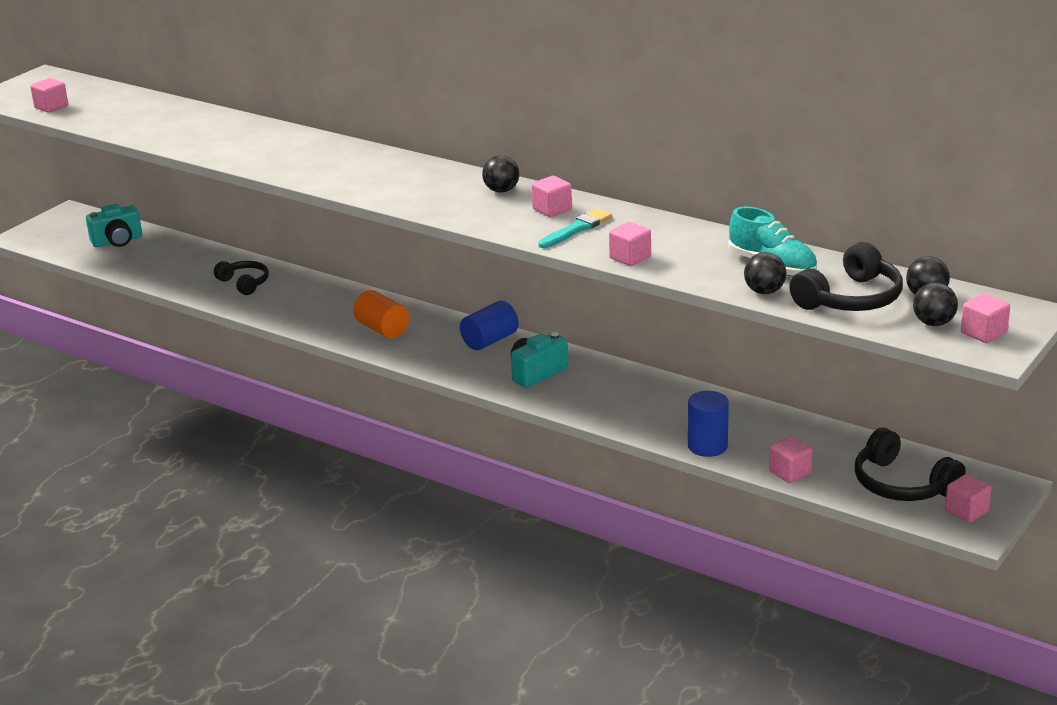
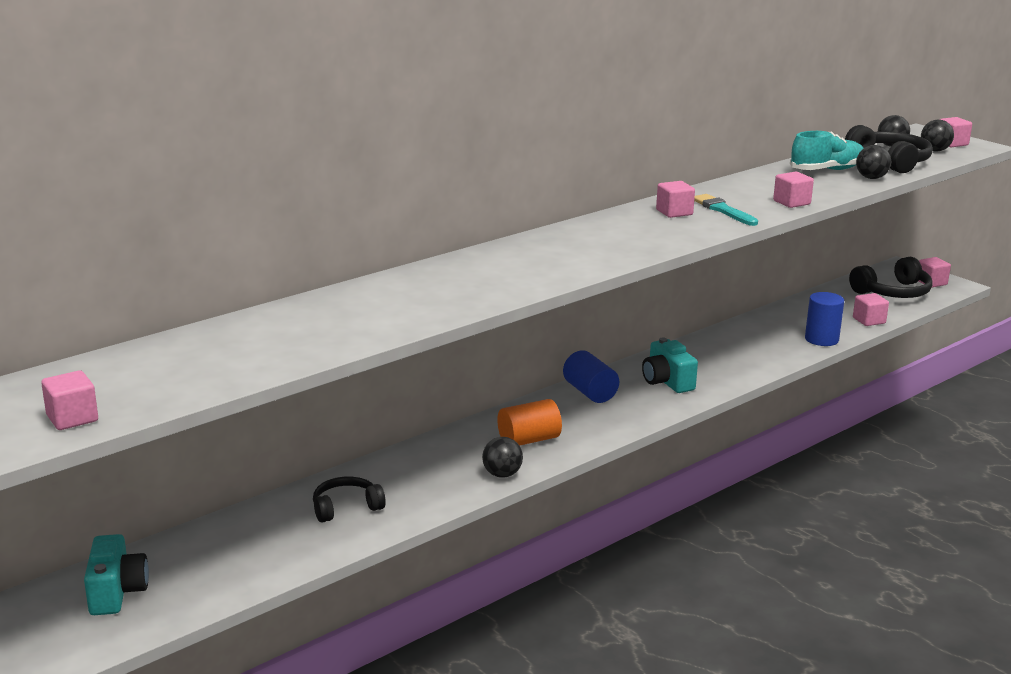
camera: 75 degrees left, 5 degrees down
(501, 190) = (616, 223): black ball -> black ball (502, 474)

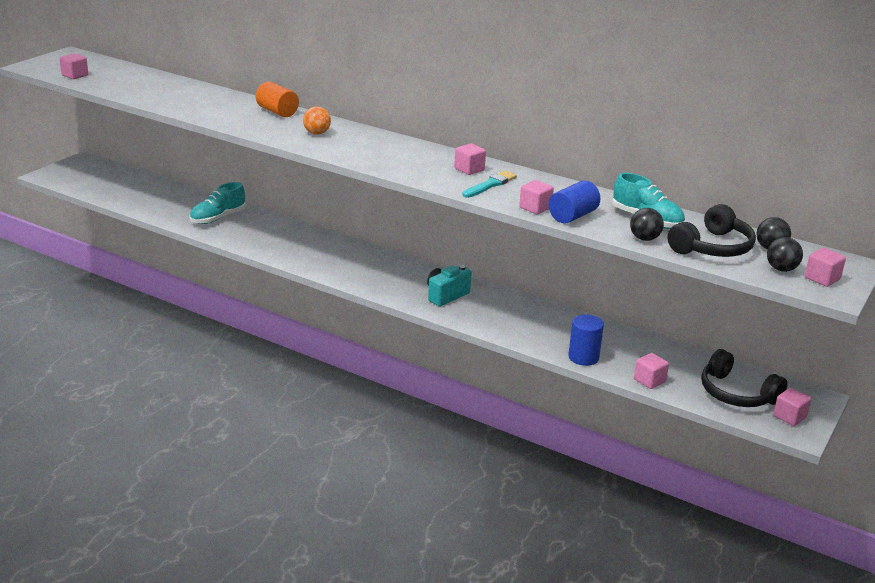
camera: 70 degrees right, 5 degrees up
(117, 592) = (120, 182): turquoise camera -> none
(346, 507) = (218, 218): black headphones -> turquoise shoe
(502, 474) = (276, 254): black ball -> none
(514, 267) = (317, 133): none -> orange ball
(529, 440) = (325, 257): orange cylinder -> orange cylinder (277, 112)
(590, 392) = (408, 269): blue cylinder -> blue cylinder (572, 216)

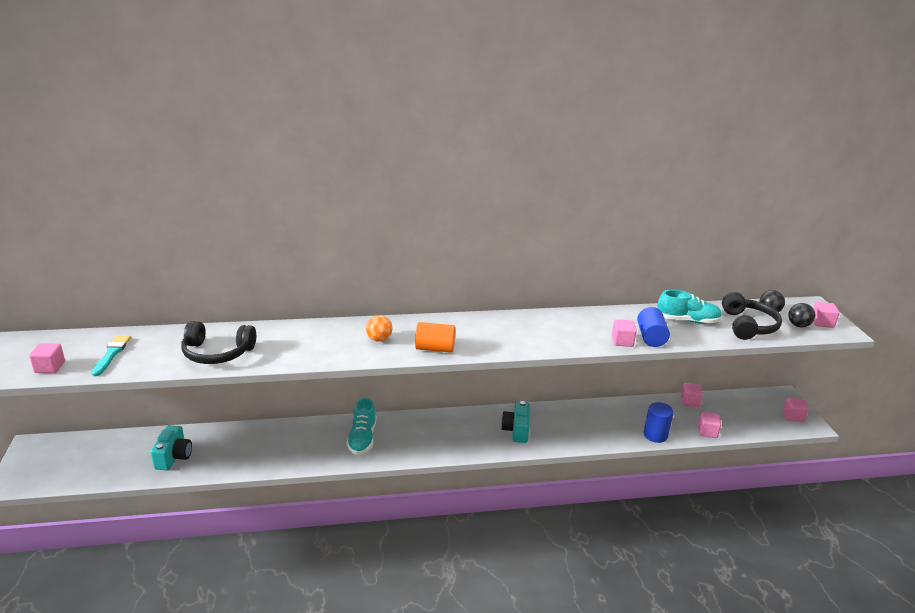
camera: 40 degrees left, 0 degrees up
(156, 201) = (174, 457): none -> turquoise camera
(218, 218) = (254, 447): turquoise shoe -> turquoise shoe (362, 438)
(277, 112) = (313, 330): orange cylinder -> orange cylinder (435, 348)
(469, 169) = (532, 326): pink cube -> pink cube (690, 402)
(490, 184) = (566, 333): turquoise brush -> turquoise brush (111, 354)
(644, 239) = (711, 336): black ball -> none
(736, 393) = (752, 415): black headphones -> black headphones (217, 353)

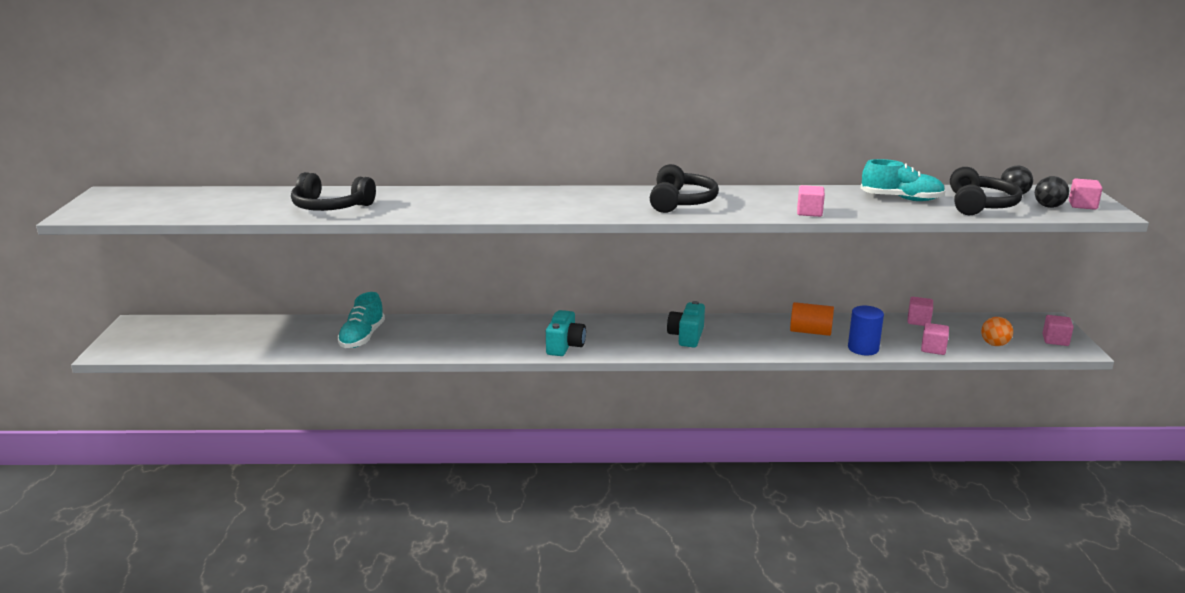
camera: 10 degrees right, 5 degrees down
(50, 367) = (152, 211): pink cube -> none
(111, 354) = (218, 204): turquoise brush -> none
(174, 457) = (282, 340): turquoise camera -> turquoise camera (565, 346)
(362, 438) = (499, 335): turquoise shoe -> turquoise shoe (362, 337)
(379, 339) = (515, 202): orange ball -> orange ball (994, 344)
(435, 348) = (578, 211): orange cylinder -> orange cylinder (810, 332)
(516, 332) = (681, 202): none -> black headphones
(651, 337) = (847, 210): blue cylinder -> none

